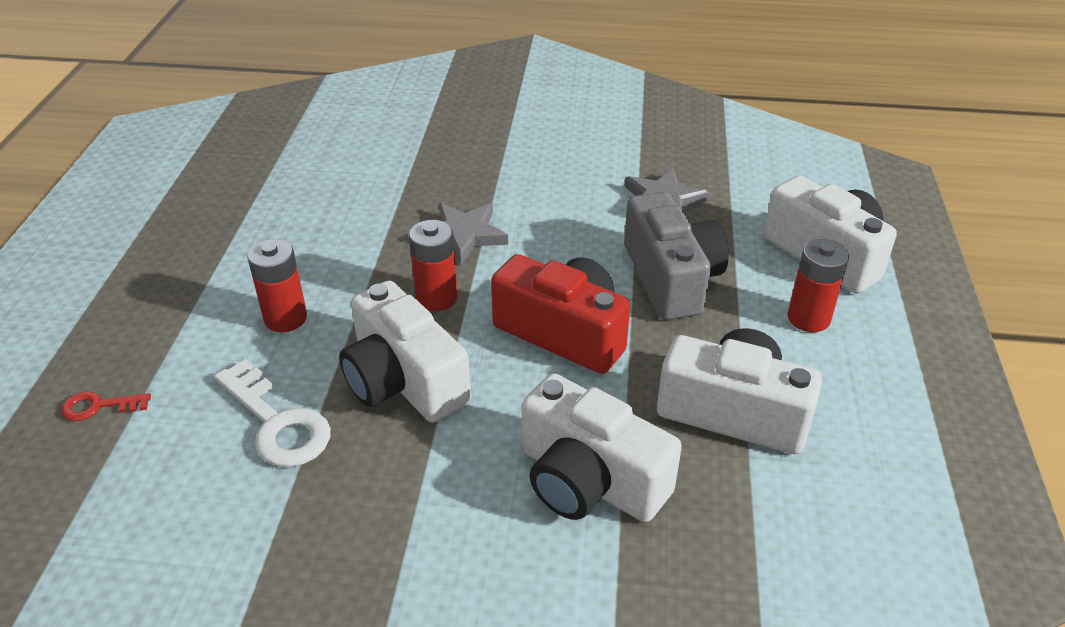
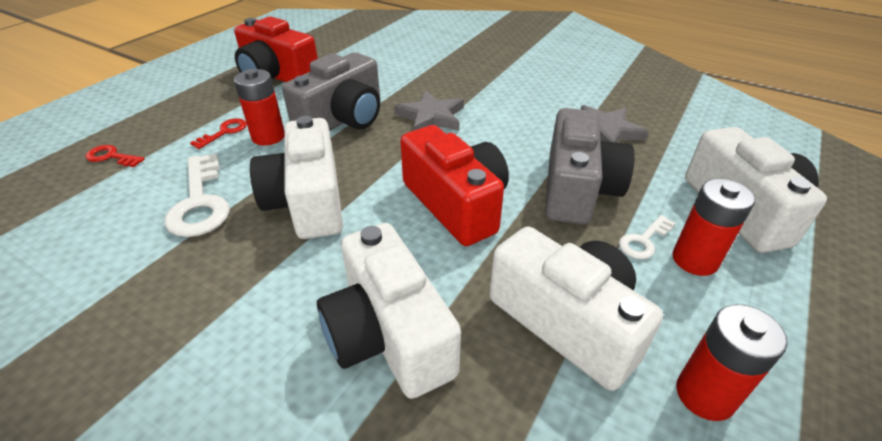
camera: 25 degrees right, 0 degrees up
(218, 230) = (277, 76): none -> red camera
(222, 329) = (224, 132): none -> red key
(360, 268) = (343, 119): none -> grey camera
(436, 298) = (378, 152): red battery -> red battery (705, 395)
(758, 314) = (643, 241): none -> white key

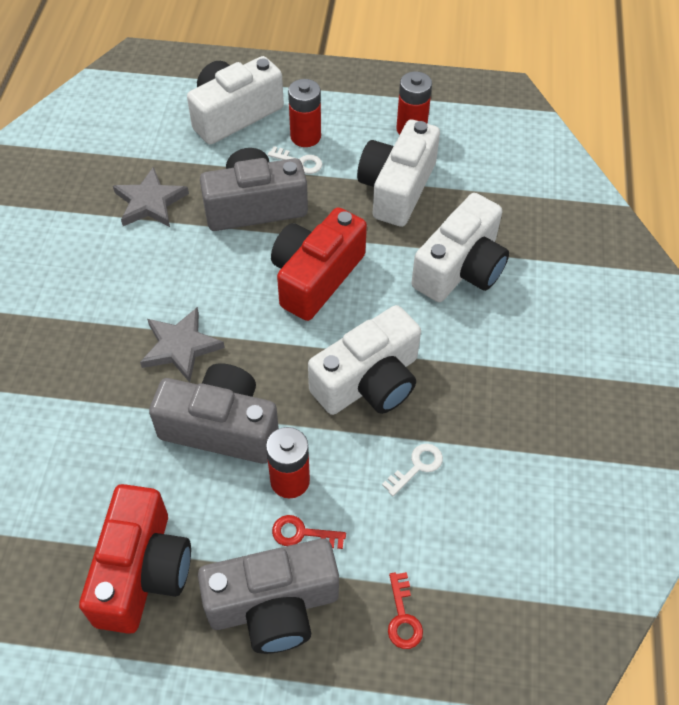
camera: 115 degrees left, 15 degrees up
(196, 111) = (274, 605): none -> grey camera
(200, 202) = (417, 467): white key -> white key, size x0.53

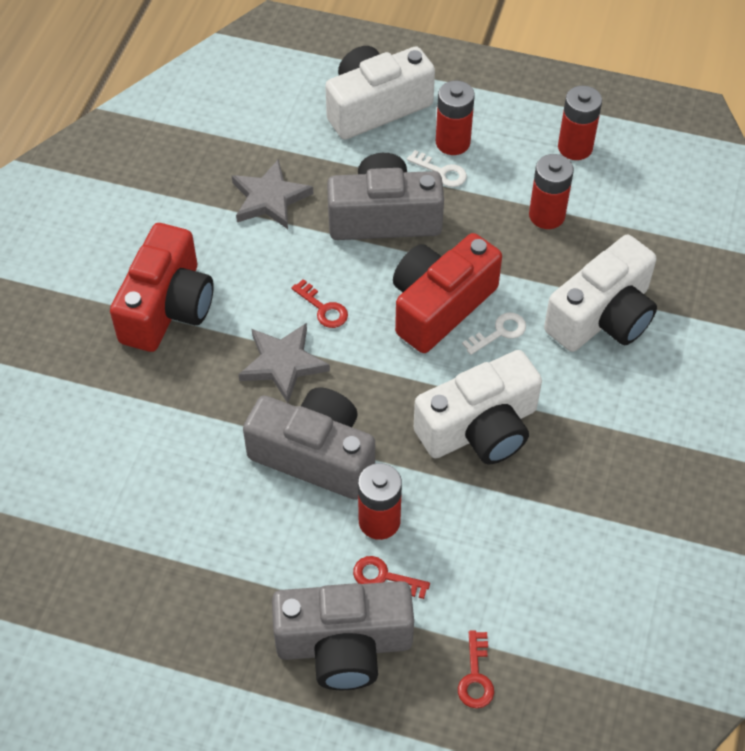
camera: 10 degrees right, 0 degrees up
(142, 571) = (215, 590): red camera -> red camera (167, 307)
(211, 292) = (323, 308): none -> red key
(397, 188) = (546, 215): white camera -> red battery
(417, 467) = (517, 526): white key -> white key (499, 332)

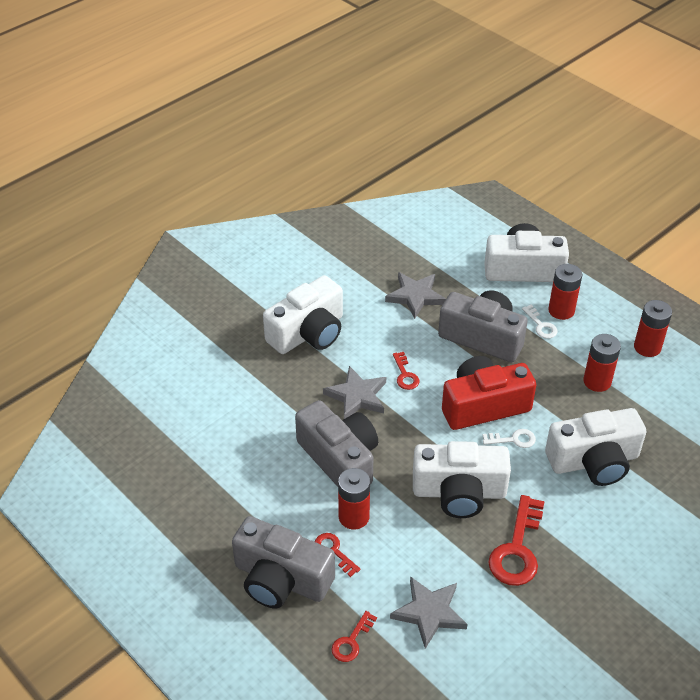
camera: 30 degrees right, 10 degrees down
(167, 307) = (308, 333): red camera -> white camera
(539, 594) = (429, 612): none -> grey star
(586, 465) = (517, 549): none -> red key

